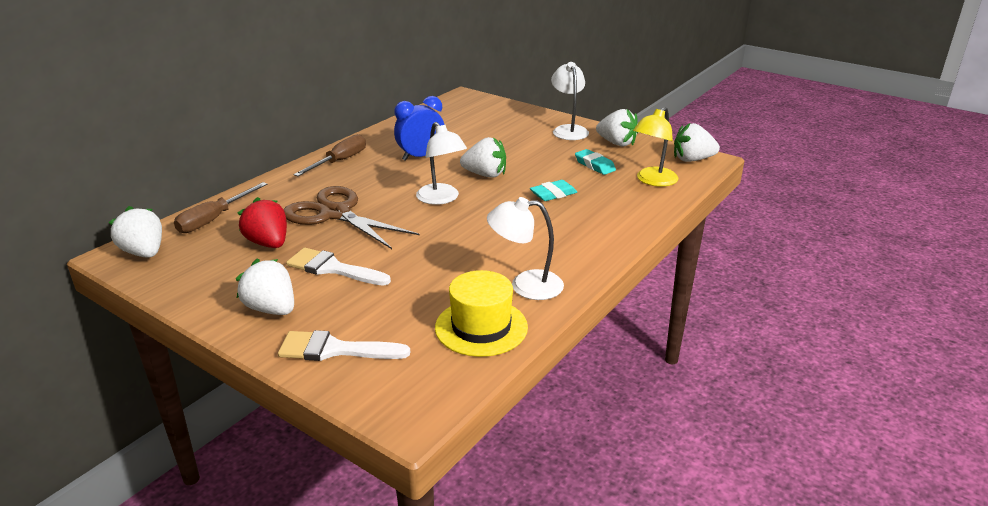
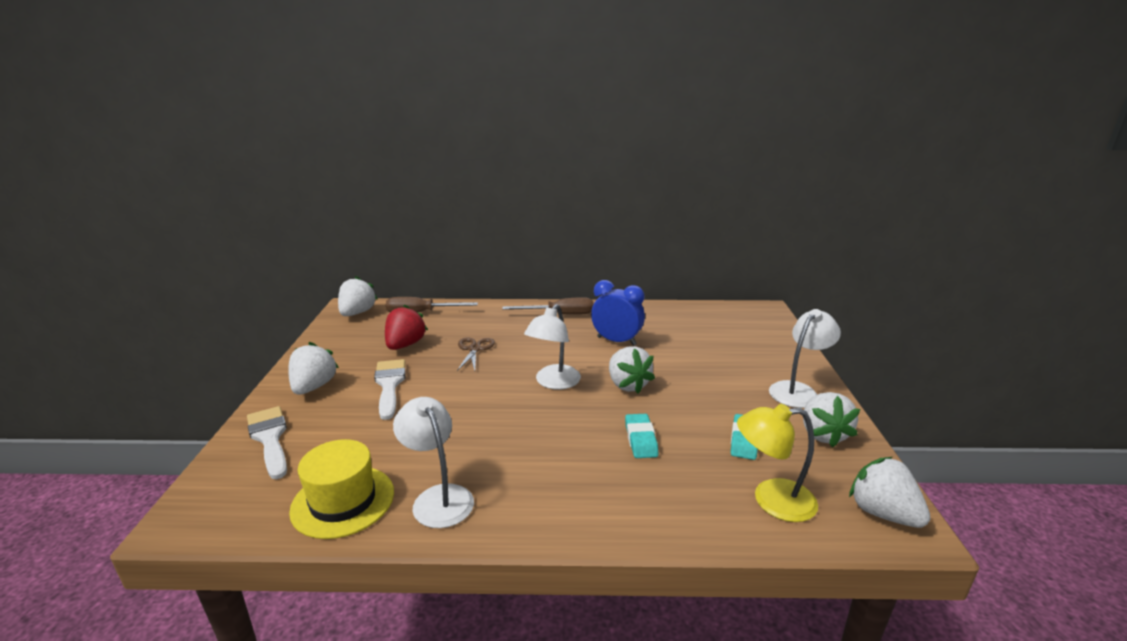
camera: 55 degrees right, 5 degrees down
(335, 214) = (474, 349): brown scissors -> brown scissors, size x0.50
(553, 194) = (640, 439): turquoise eraser -> turquoise eraser turned 60 degrees clockwise

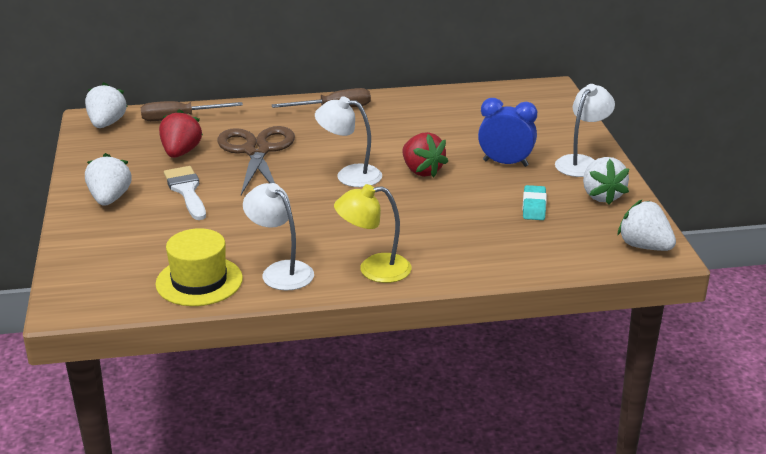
camera: 10 degrees left, 5 degrees up
(270, 438) = (98, 244): white brush -> none
(474, 349) = (257, 151): brown scissors -> brown scissors, size x2.01
(553, 382) = (349, 175): white lamp -> white lamp turned 90 degrees clockwise
(616, 341) = (401, 131): blue clock -> blue clock (505, 163)
(627, 385) = (422, 171): white strawberry -> red strawberry
(640, 439) = (443, 214): turquoise eraser -> none
(771, 500) = (558, 246): yellow lamp -> yellow lamp (374, 269)

